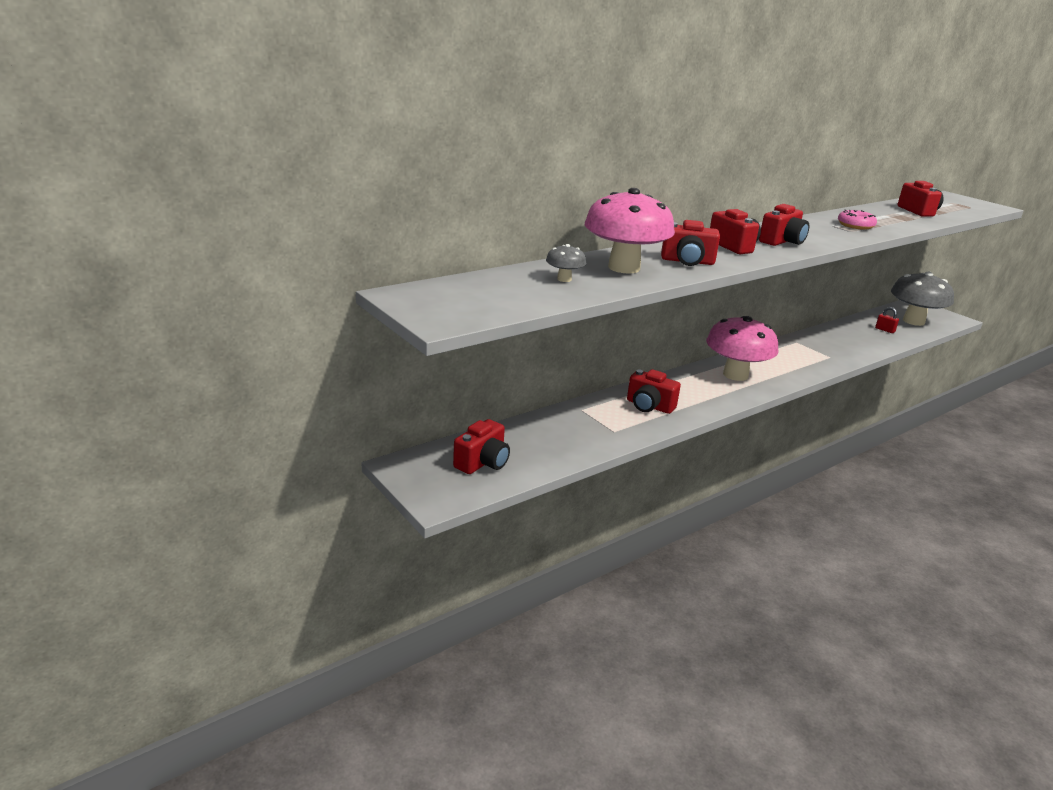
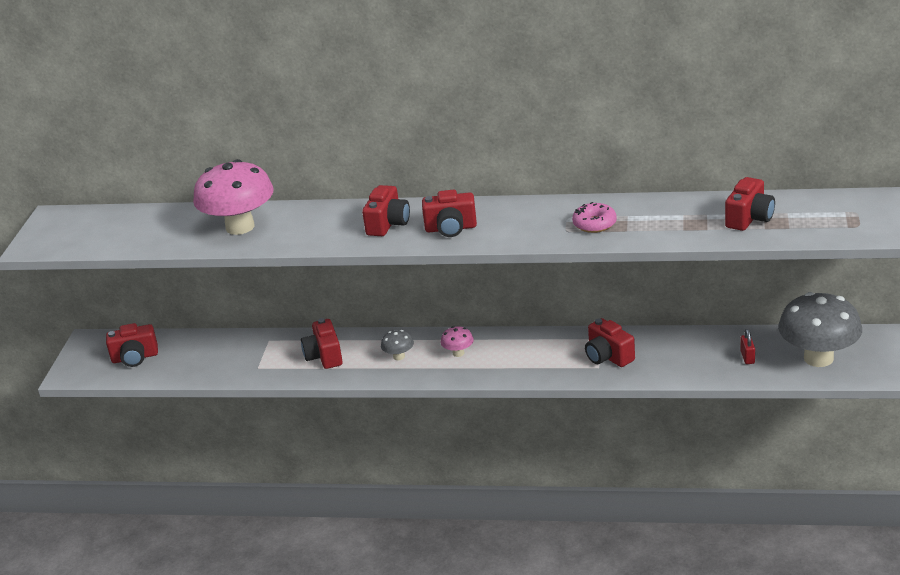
camera: 50 degrees right, 5 degrees up
(564, 279) = (174, 228): grey mushroom -> grey mushroom (399, 356)
(687, 261) = (304, 232): red camera -> red camera (608, 356)
(735, 375) = (458, 353): pink mushroom -> pink mushroom, size x0.43

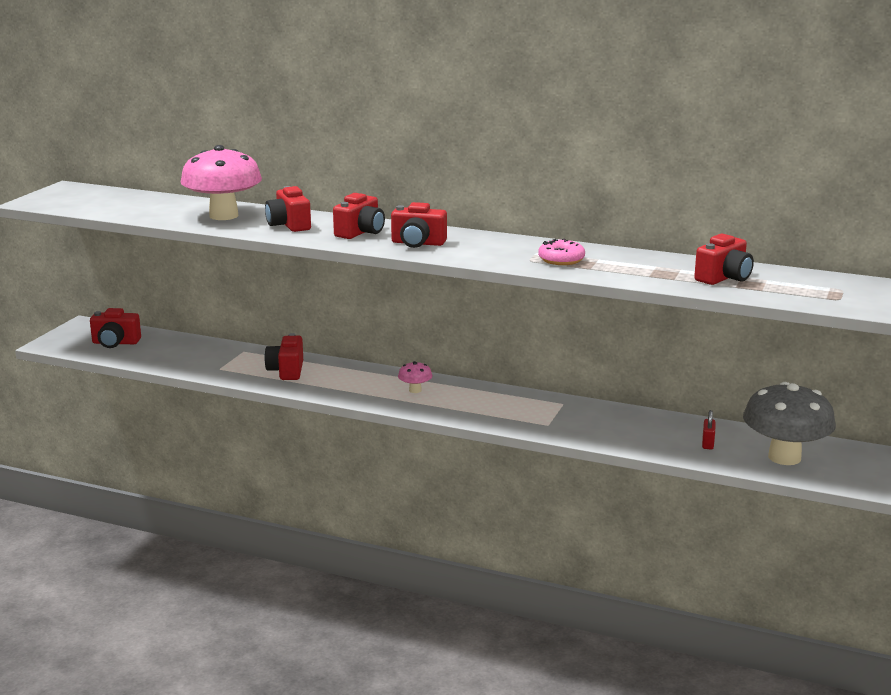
camera: 10 degrees right, 10 degrees down
(399, 356) = (356, 383): grey mushroom -> none
(608, 356) = (562, 418): red camera -> red camera (289, 225)

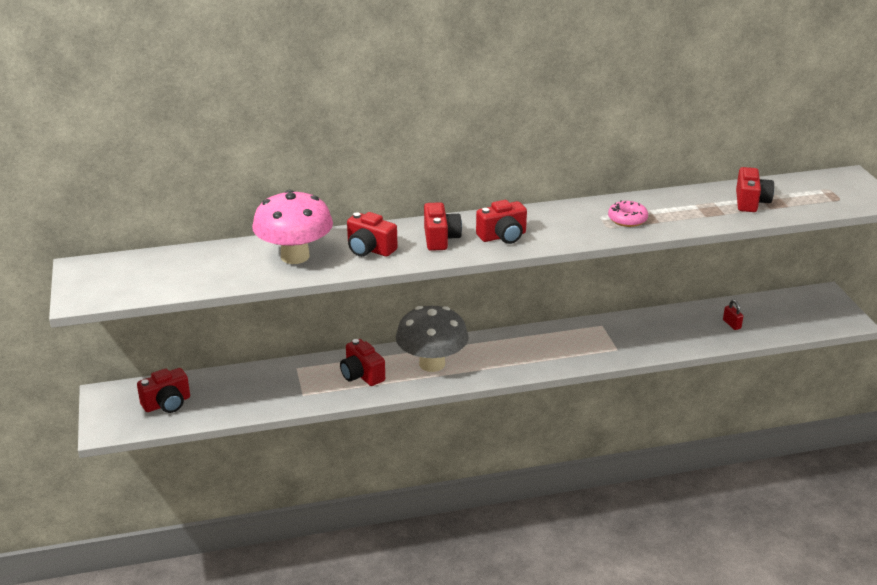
camera: 35 degrees left, 10 degrees up
(415, 390) = (486, 354): pink mushroom -> none
(784, 457) = (786, 317): grey mushroom -> grey mushroom (432, 364)

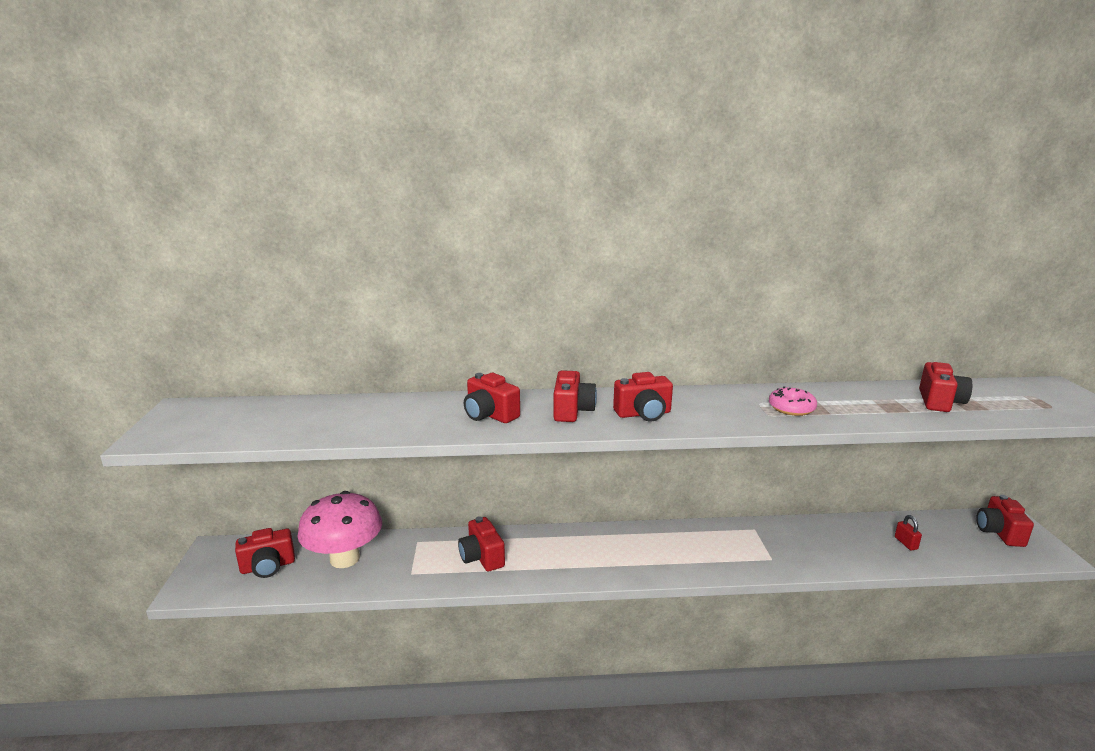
camera: 10 degrees right, 10 degrees down
(295, 256) = (406, 415): pink mushroom -> pink mushroom (345, 558)
(432, 364) = (560, 553): grey mushroom -> none
(811, 307) = (999, 532): none -> red camera

